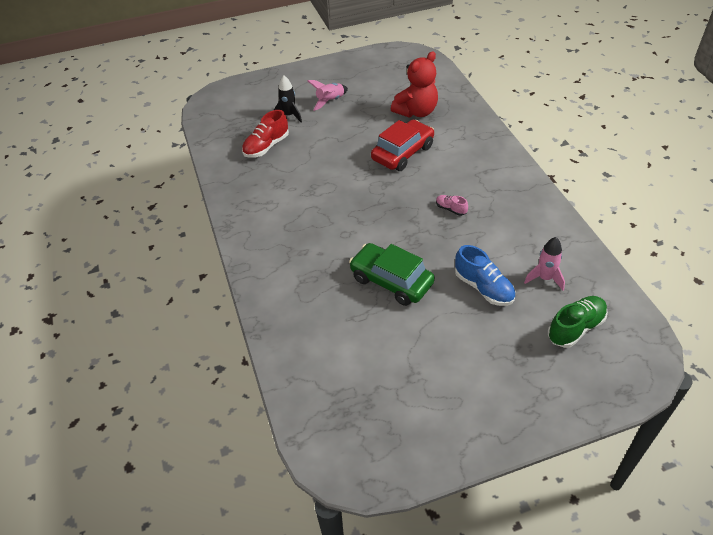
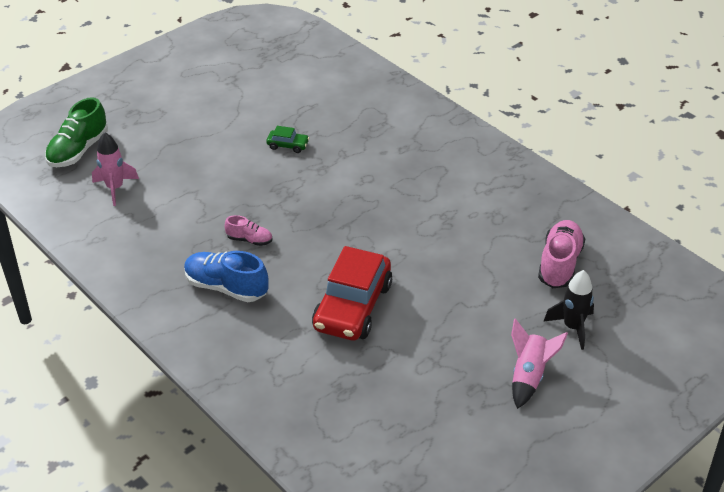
camera: 155 degrees right, 5 degrees down
(266, 146) = (559, 264): red shoe -> pink shoe
(391, 281) = (288, 145): green car -> green car, size x0.43
(416, 112) = (368, 393): red teddy bear -> none
(483, 288) = (183, 163): blue shoe -> blue shoe (226, 287)

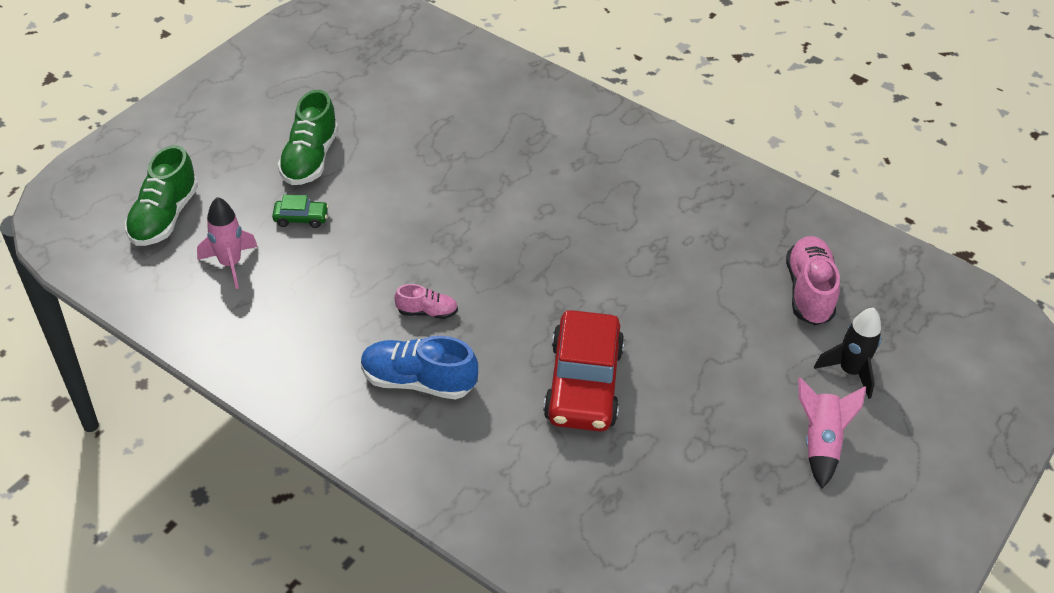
camera: 15 degrees left, 5 degrees up
(198, 122) = (310, 159): none -> green shoe
(288, 145) = (434, 176): green car -> green car (301, 218)

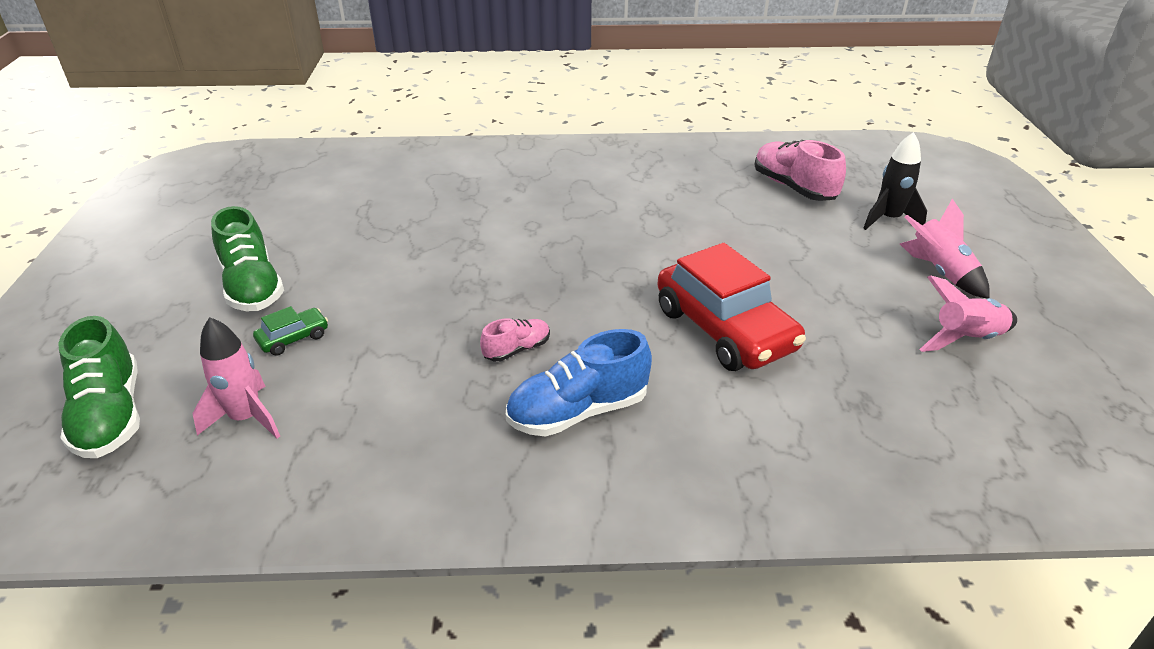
camera: 35 degrees left, 10 degrees down
(754, 505) = (965, 339): none -> pink rocket

